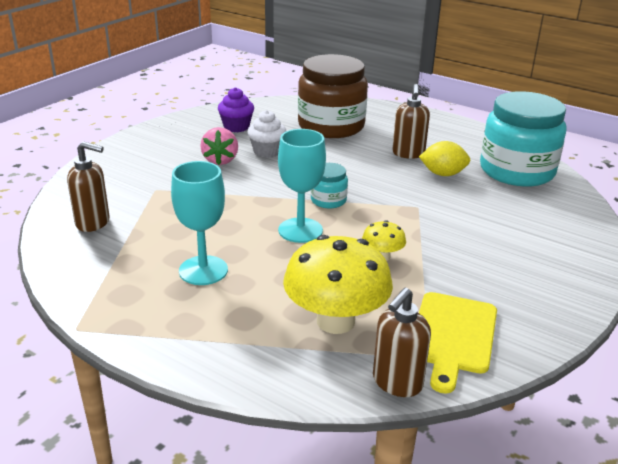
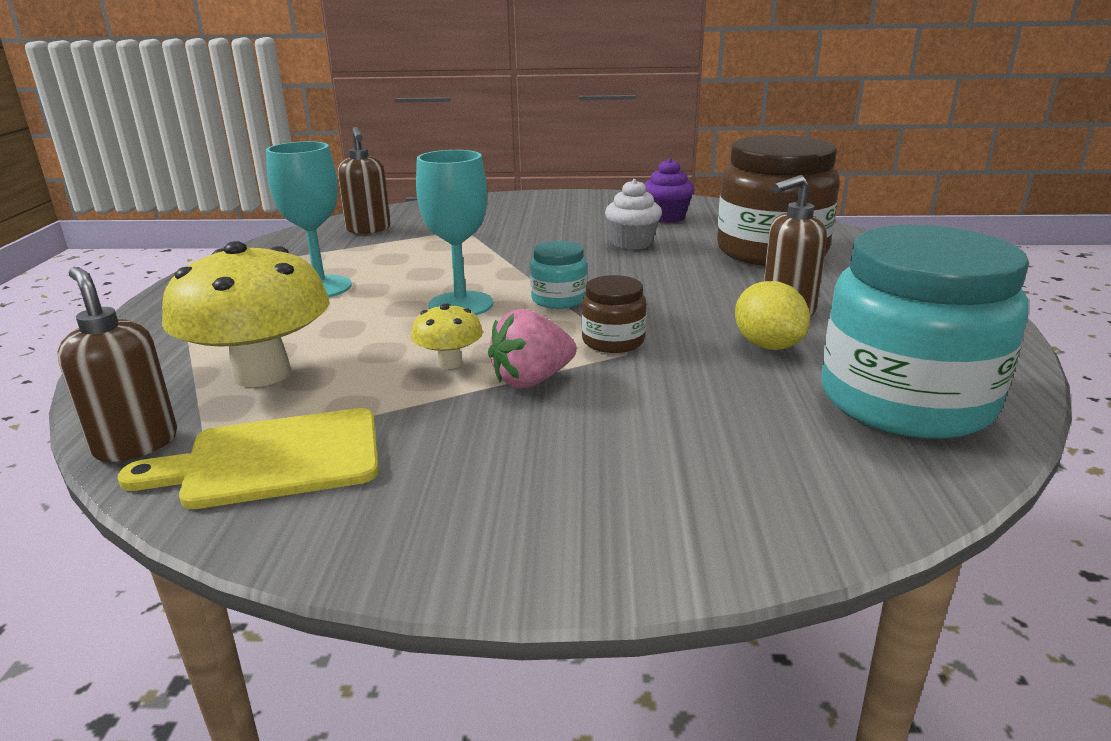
camera: 60 degrees right, 5 degrees down
(220, 160) = (572, 232): pink strawberry -> pink strawberry (532, 380)
(397, 382) = (135, 444): brown soap dispenser -> brown soap dispenser turned 45 degrees clockwise
(401, 205) = (613, 341): none -> brown jar

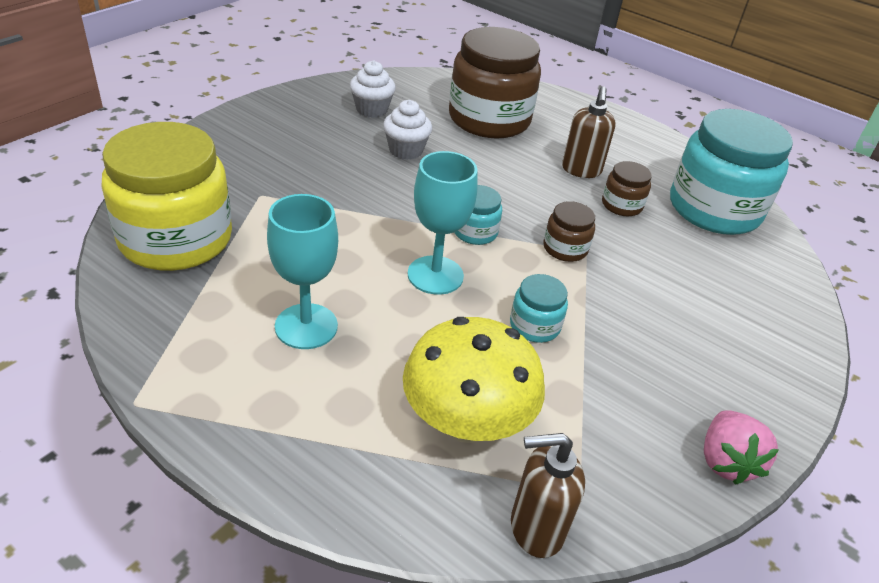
camera: 60 degrees left, 15 degrees up
(273, 460) = (614, 460): yellow cutting board -> none
(368, 229) = (176, 239): brown soap dispenser -> yellow jar
(449, 363) = (534, 326): yellow mushroom -> turquoise jar
(532, 380) = (591, 305): pink strawberry -> pink strawberry (726, 461)
(666, 217) = (371, 109): purple cupcake -> white cupcake
(768, 345) = (621, 205): yellow lemon -> brown jar

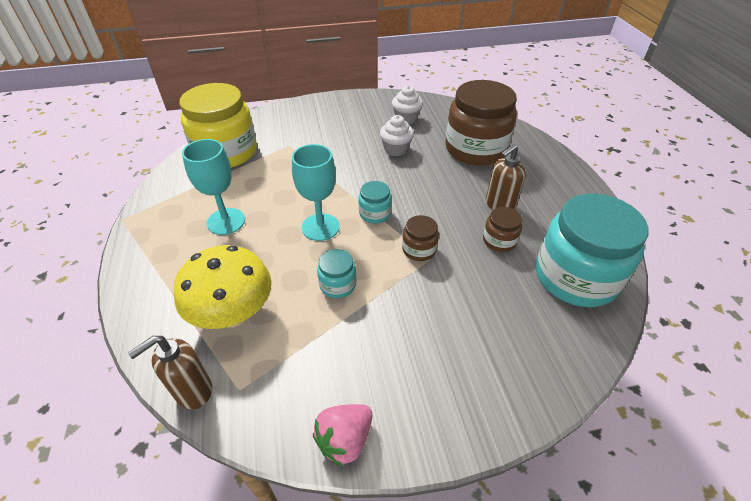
camera: 45 degrees right, 5 degrees up
(535, 528) = (193, 391): brown soap dispenser -> brown soap dispenser turned 75 degrees counterclockwise

